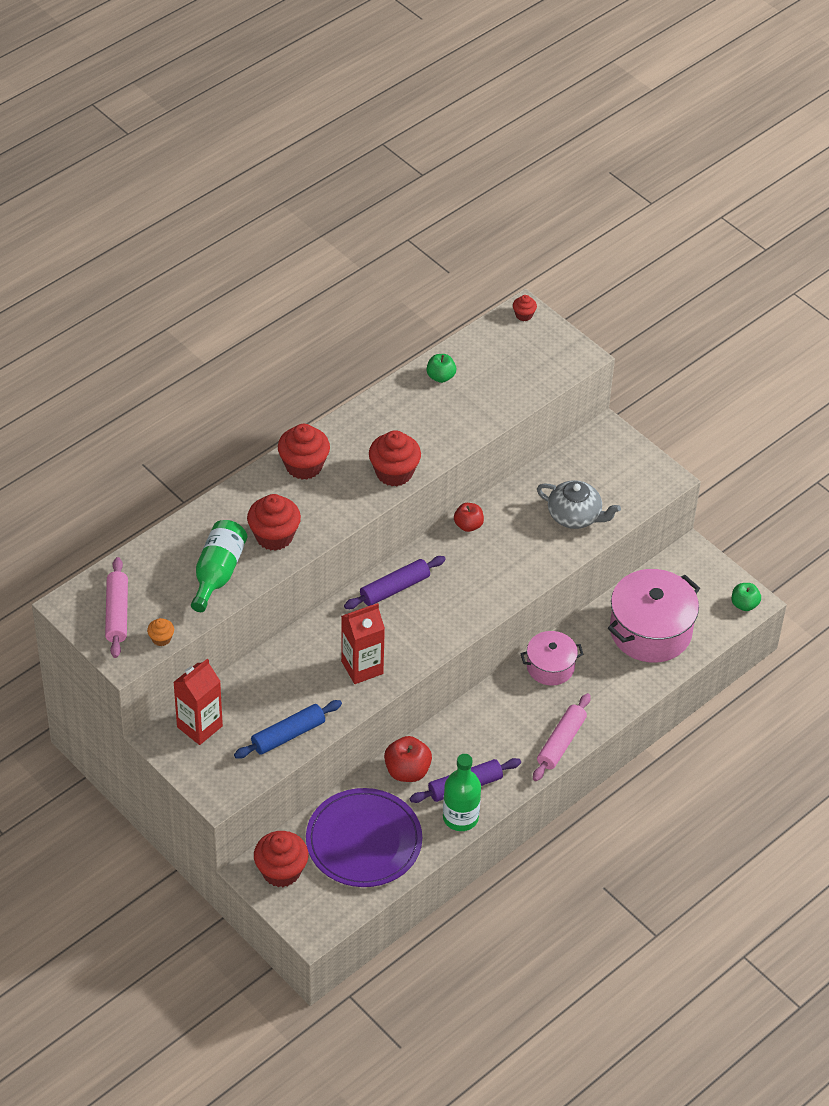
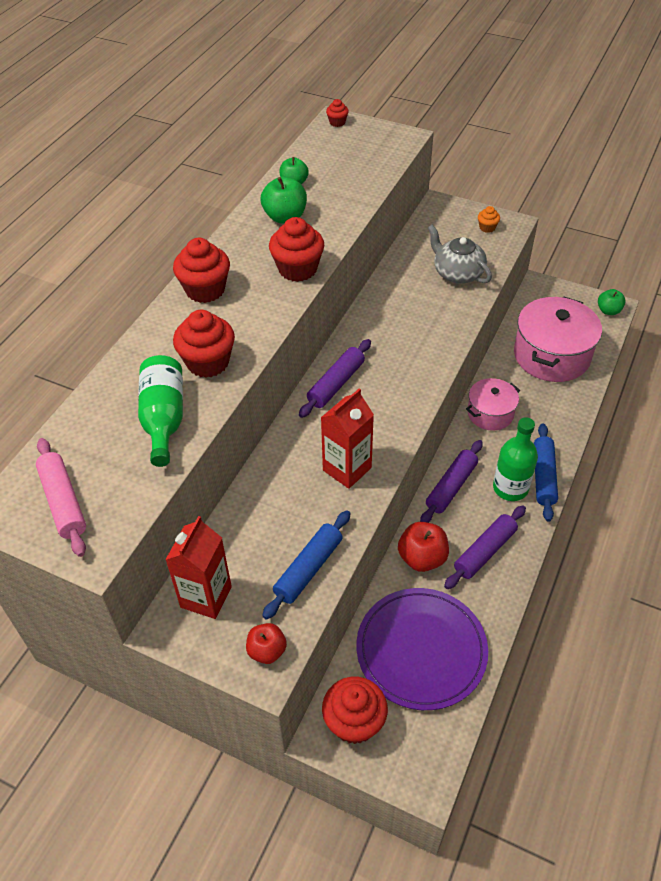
camera: 20 degrees left, 0 degrees up
(161, 639) = (129, 513): orange cupcake -> orange cupcake (487, 227)
(412, 413) = (285, 217): none -> green apple
(460, 817) = (500, 585): green bottle -> green bottle (510, 488)
(468, 525) = (371, 309): red apple -> red apple (267, 651)
(470, 720) = (451, 486): none -> purple rolling pin
(561, 742) = (543, 476): pink rolling pin -> blue rolling pin
(575, 516) = (457, 273): grey teapot -> grey teapot turned 135 degrees counterclockwise

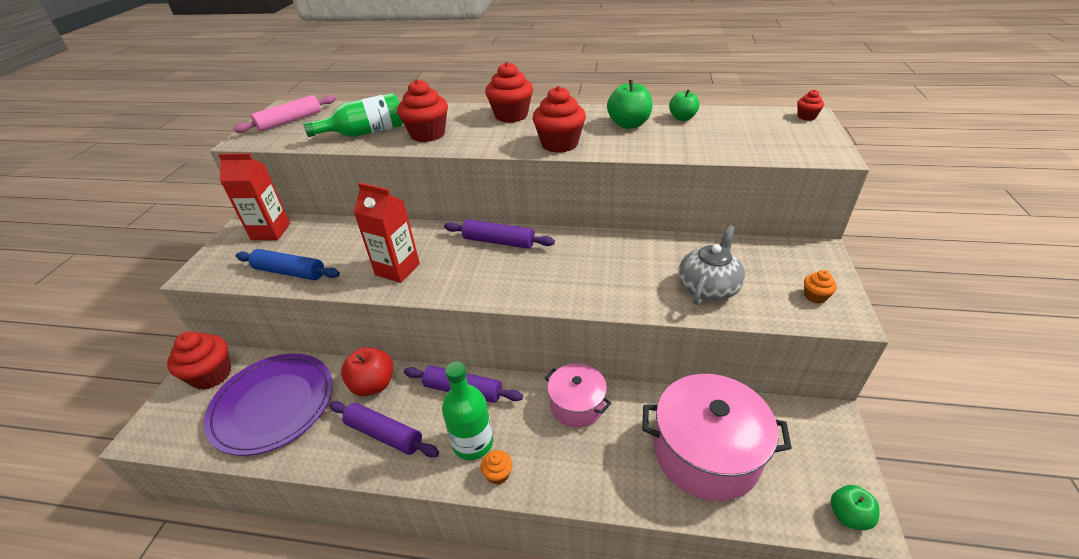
camera: 75 degrees right, 10 degrees down
(267, 651) = (216, 269): red apple -> none
(543, 476) = (498, 474): blue rolling pin -> orange cupcake

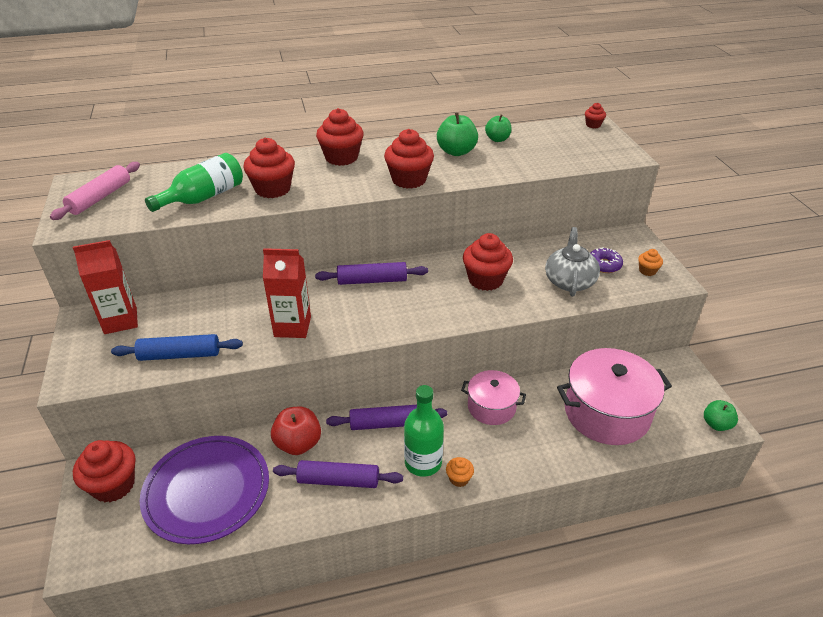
camera: 25 degrees left, 0 degrees up
(613, 265) = (485, 280): none -> red cupcake
(761, 278) = (604, 265): none -> purple donut

